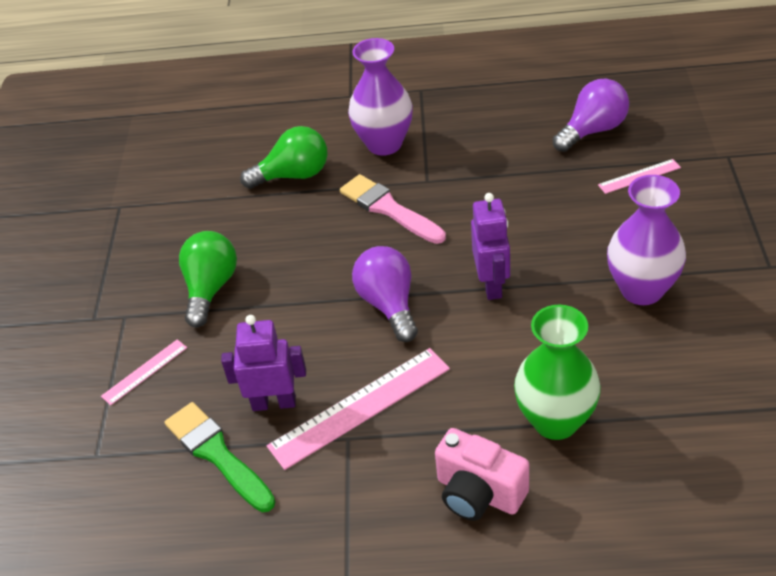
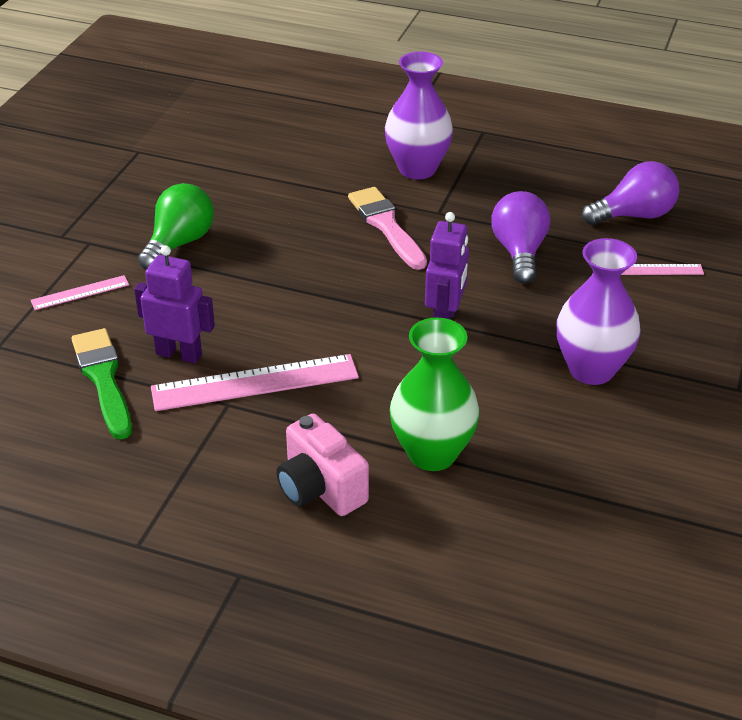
camera: 15 degrees right, 5 degrees down
(293, 175) = (314, 171): green light bulb -> none
(389, 304) = (335, 306): purple light bulb -> purple light bulb (519, 252)

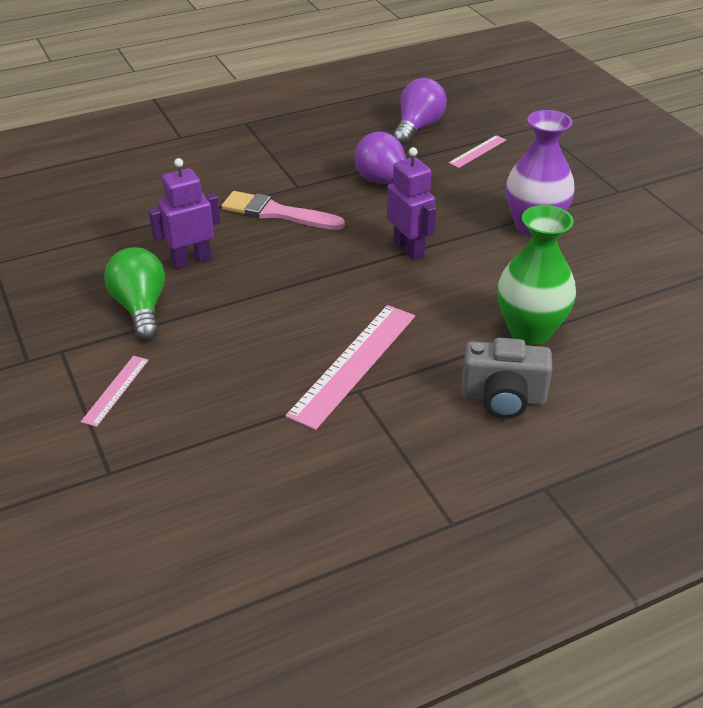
camera: 45 degrees left, 0 degrees up
(103, 379) = (239, 436): green brush -> none
(179, 354) = (268, 381): purple robot -> purple robot (191, 260)
(320, 489) = (503, 398): pink camera -> grey camera
(417, 169) = (239, 167): purple vase -> none

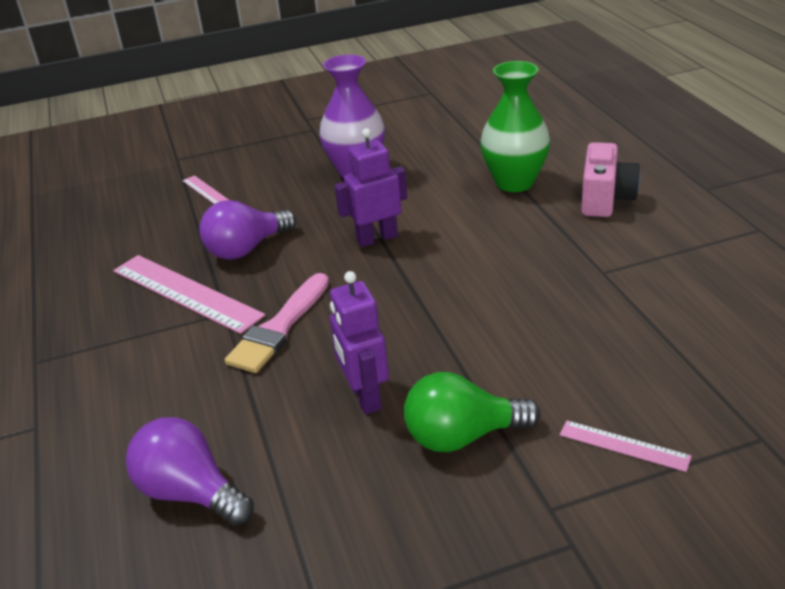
camera: 80 degrees left, 5 degrees down
(353, 364) = (564, 274): pink ruler -> pink ruler (186, 293)
(418, 127) = (135, 226): purple light bulb -> purple light bulb (190, 492)
(503, 398) = (605, 199): grey camera -> pink camera

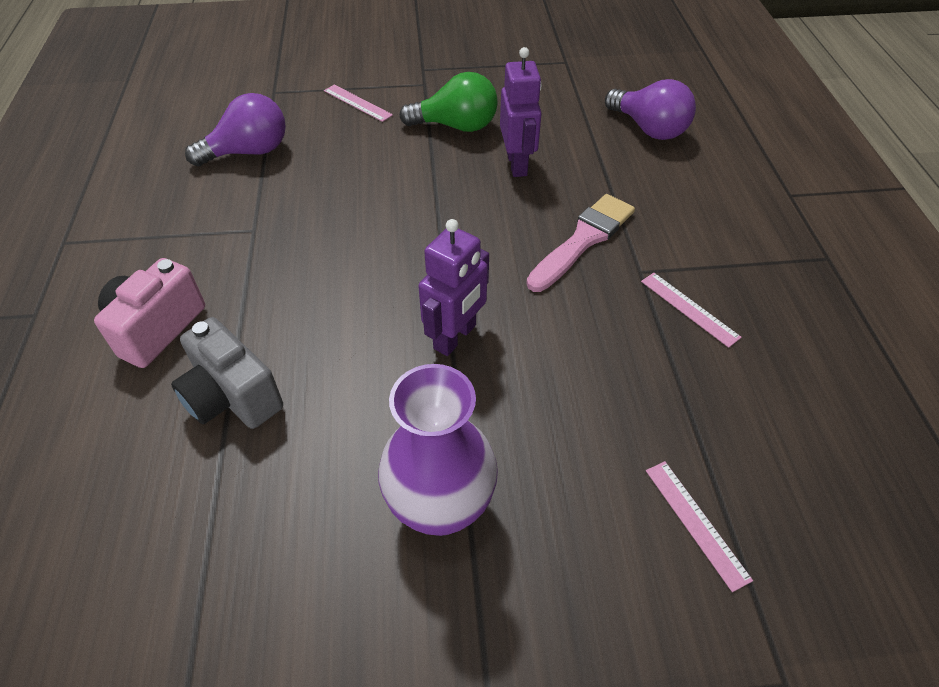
camera: 170 degrees left, 15 degrees up
(186, 293) = (689, 308): pink ruler -> pink ruler, size x0.51
(246, 249) = (622, 363): purple light bulb -> purple light bulb (249, 152)
(377, 238) = (455, 337): purple robot -> purple robot turned 45 degrees counterclockwise
(514, 182) = (232, 397): green vase -> grey camera

